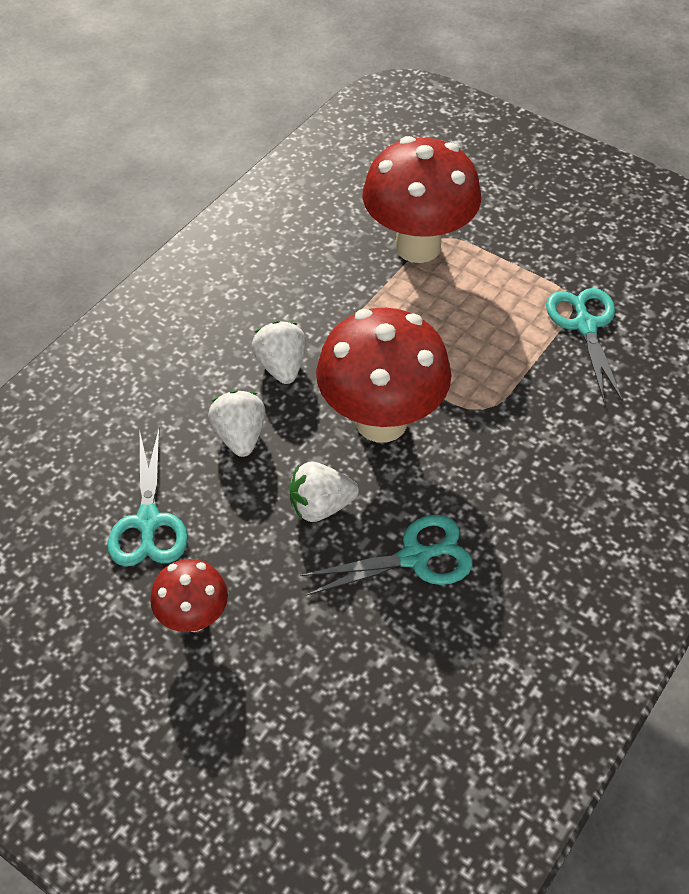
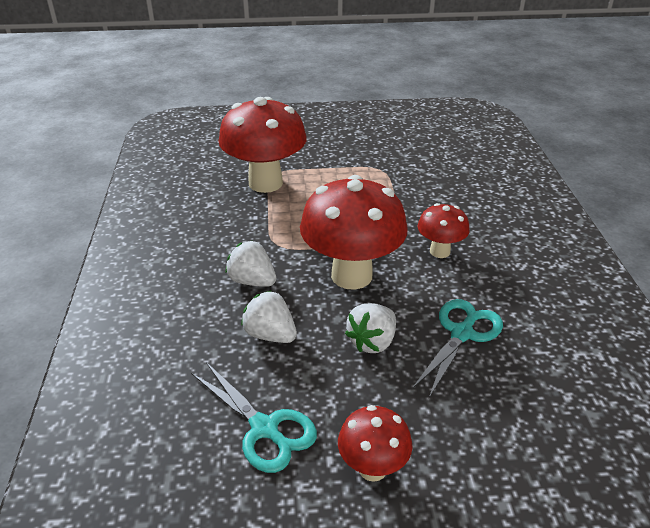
camera: 40 degrees left, 15 degrees down
(507, 452) = (440, 251): none -> red mushroom
(585, 325) = (402, 176): turquoise scissors -> none

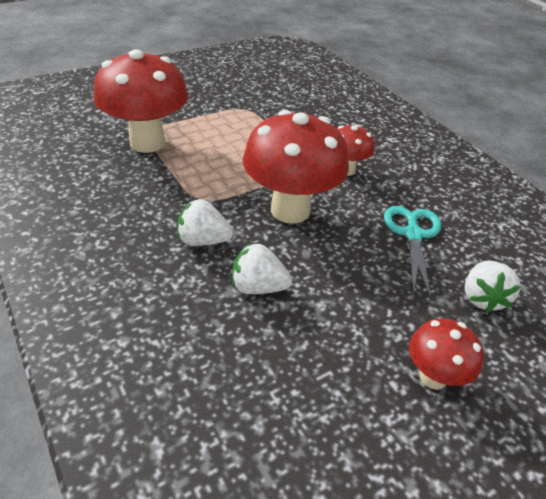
camera: 30 degrees left, 5 degrees up
(264, 428) = (318, 379): turquoise scissors -> none
(372, 342) = (350, 264): white strawberry -> white strawberry (482, 298)

